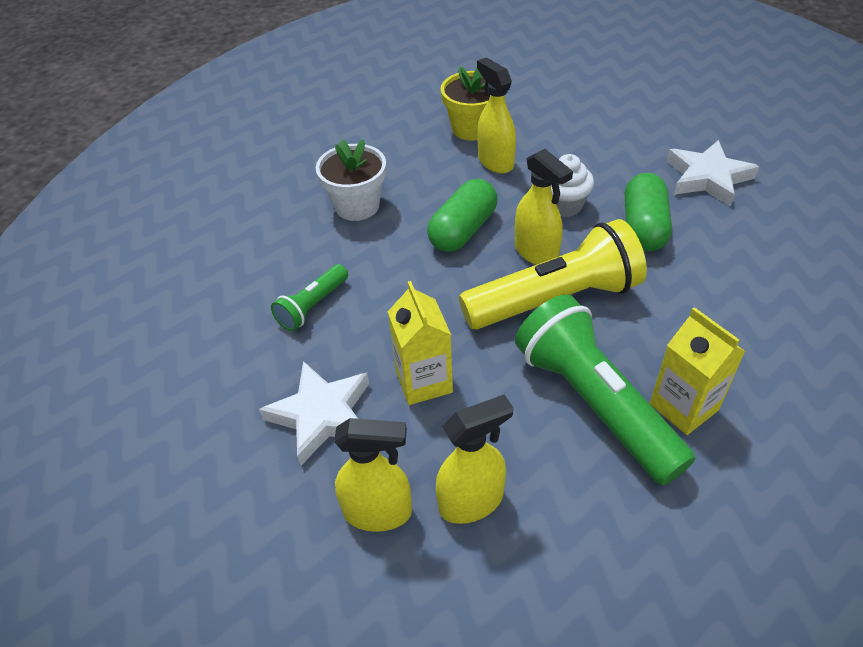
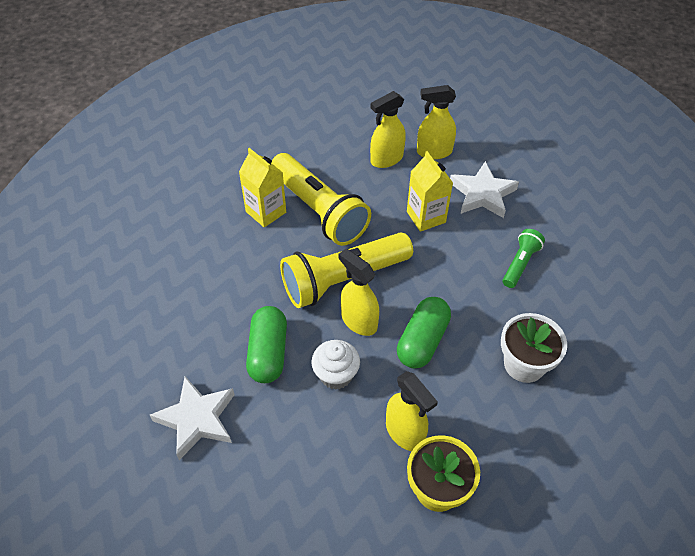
camera: 170 degrees right, 5 degrees up
(595, 403) = (319, 211): green flashlight -> yellow flashlight

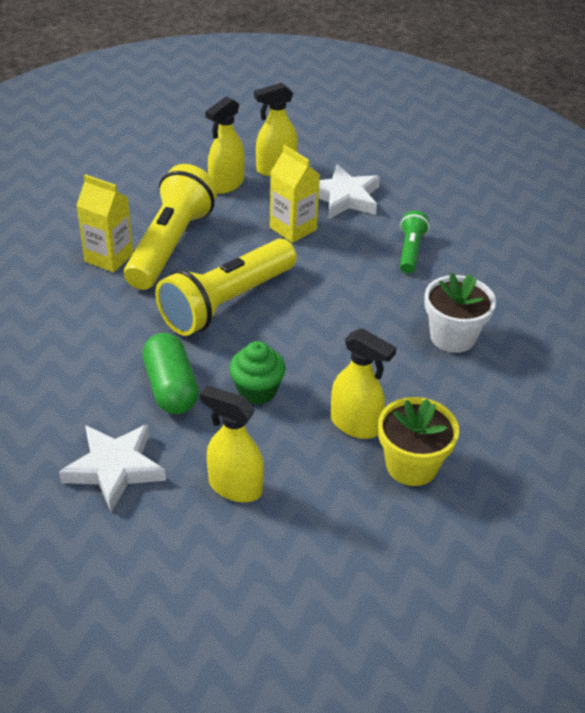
camera: 20 degrees left, 10 degrees down
(319, 211) = (170, 245): yellow flashlight -> yellow flashlight turned 105 degrees counterclockwise
(336, 375) = (257, 391): white cupcake -> green cupcake
(359, 321) = (261, 336): yellow spray bottle -> yellow spray bottle (234, 487)
(422, 341) = (338, 339): green capsule -> none

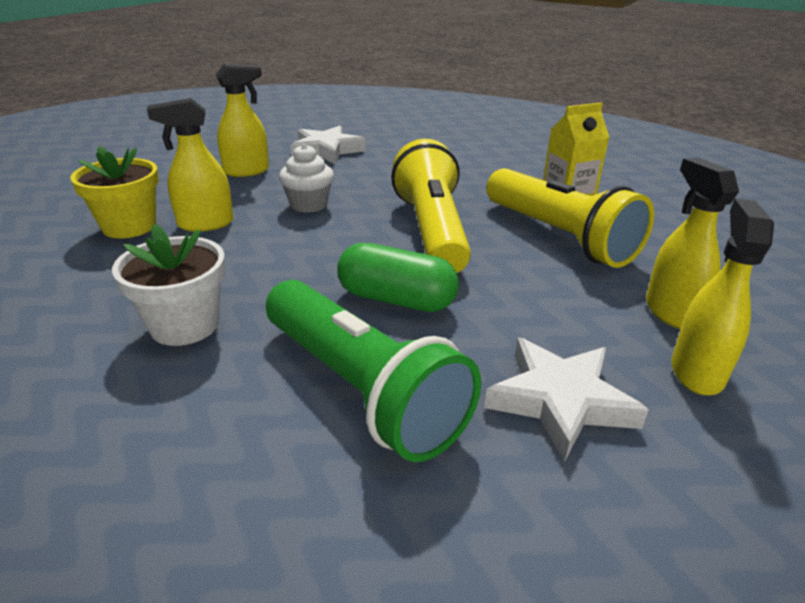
camera: 130 degrees right, 10 degrees down
(171, 388) = (365, 181): green capsule -> green capsule (396, 299)
(257, 391) = (308, 205): green cupcake -> white cupcake
(293, 228) = (518, 317): yellow carton -> none
(410, 251) = (361, 389): green flashlight -> green flashlight, size x2.02

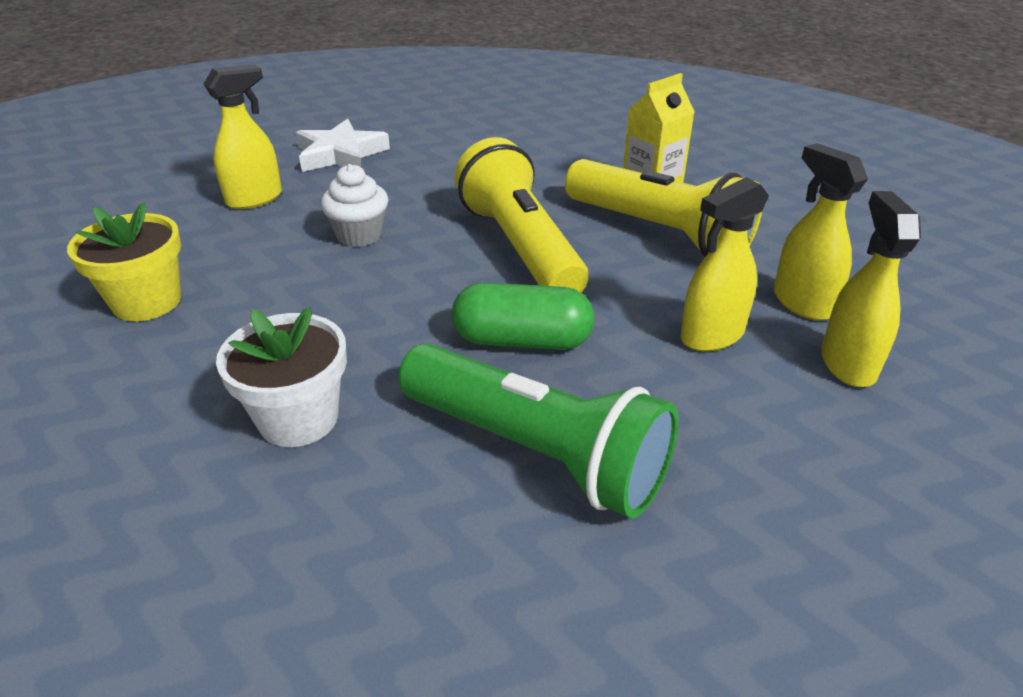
camera: 15 degrees left, 5 degrees up
(205, 224) = (244, 282): yellow spray bottle -> yellow spray bottle (711, 336)
(560, 401) = (736, 421): white star -> none

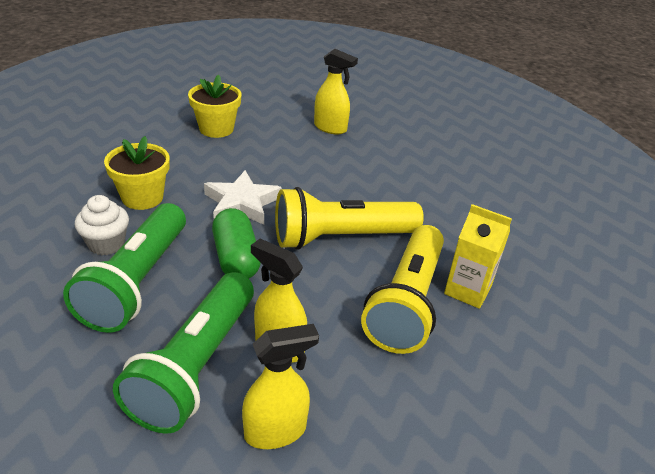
camera: 65 degrees right, 0 degrees up
(298, 419) = (142, 197): white flower pot -> yellow flower pot
(340, 154) = (406, 140): white star -> white star (242, 203)
(359, 235) = (315, 172): white cupcake -> white cupcake (106, 244)
(520, 247) = (341, 237): yellow flashlight -> yellow flashlight turned 150 degrees counterclockwise
(734, 413) = (195, 366): none -> green flashlight
(802, 302) = (349, 399): yellow spray bottle -> none

